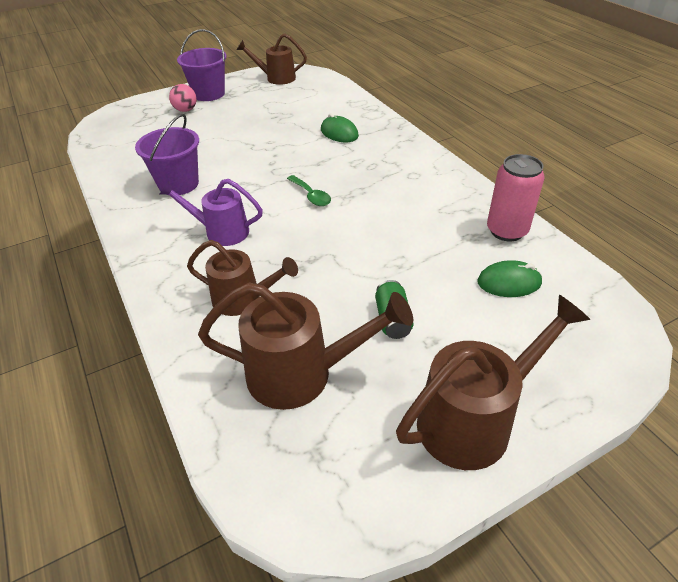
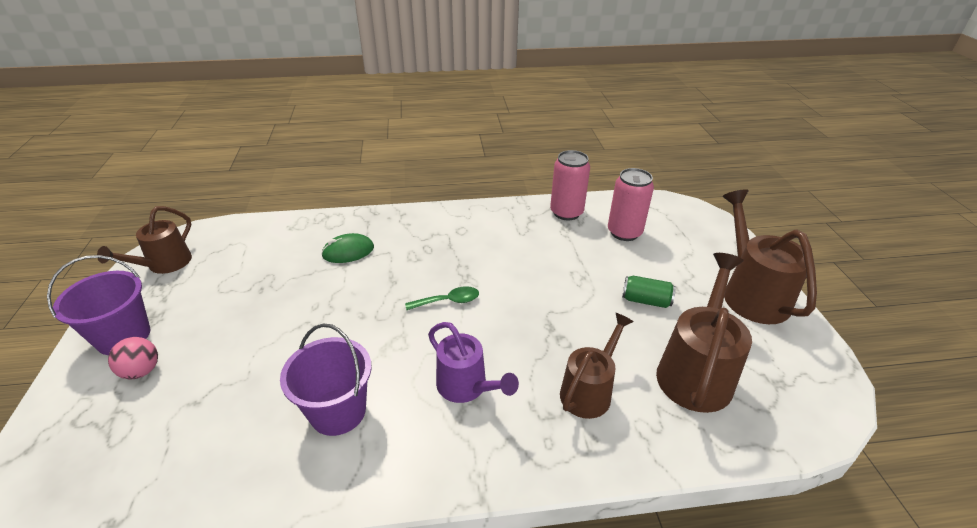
camera: 70 degrees left, 5 degrees down
(220, 231) = (467, 387): purple watering can -> purple watering can turned 75 degrees counterclockwise
(509, 282) = (624, 232): green mouse -> pink can

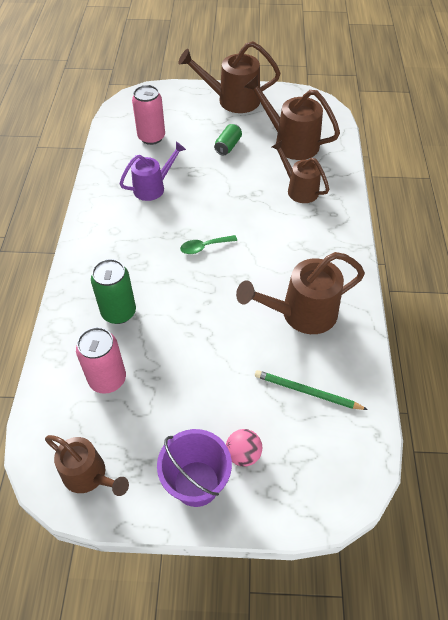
camera: 80 degrees left, 15 degrees up
(207, 428) = (307, 392): none -> green pencil
(338, 411) = (300, 314): purple bucket -> brown watering can
(348, 251) = (119, 312): green mouse -> green can
(448, 301) = (204, 247): green spoon -> green spoon turned 105 degrees counterclockwise
(467, 387) = (289, 245): purple watering can -> purple watering can (153, 187)
(566, 212) = (113, 162): pink can -> pink can (107, 379)

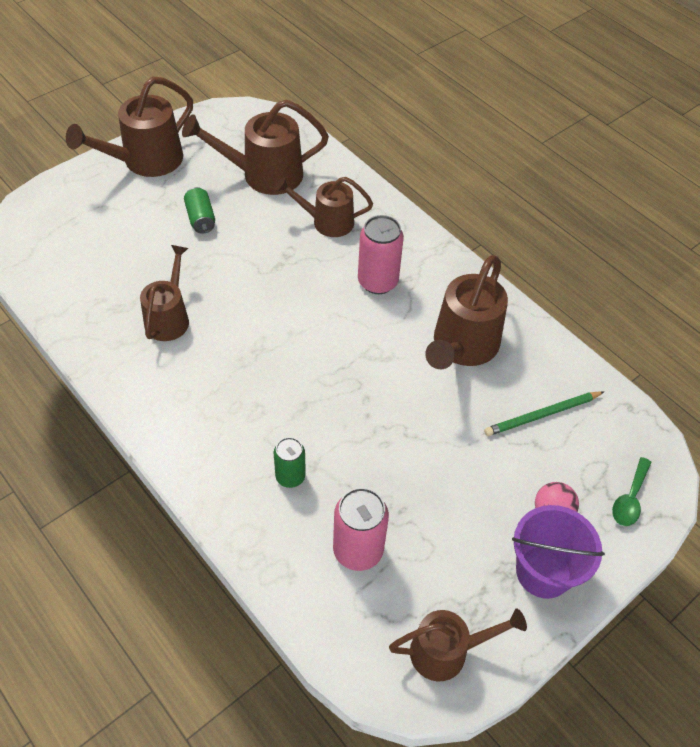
camera: 45 degrees left, 0 degrees up
(119, 312) = (290, 476): green can -> green can, size x0.63
(151, 137) = (98, 260): pink can -> pink can (377, 282)
(153, 187) = (169, 317): purple watering can -> brown watering can
(204, 247) = (300, 346): green spoon -> green spoon (630, 499)

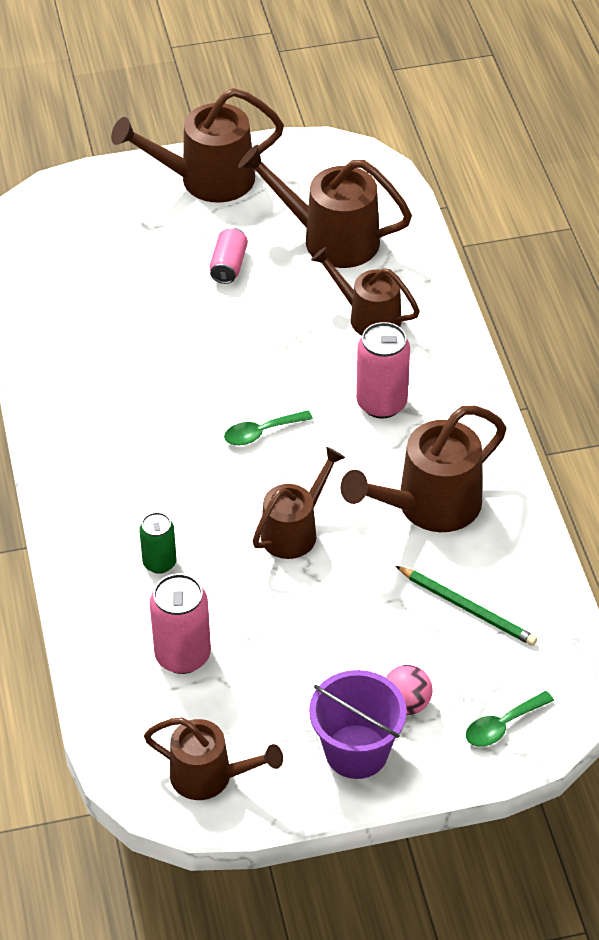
camera: 30 degrees right, 5 degrees down
(169, 317) = (133, 361): brown watering can -> brown watering can (295, 530)
(200, 218) = (228, 266): green can -> pink can
(304, 337) = (261, 433): none -> green spoon
(542, 415) = (467, 608): green pencil -> green pencil turned 150 degrees counterclockwise

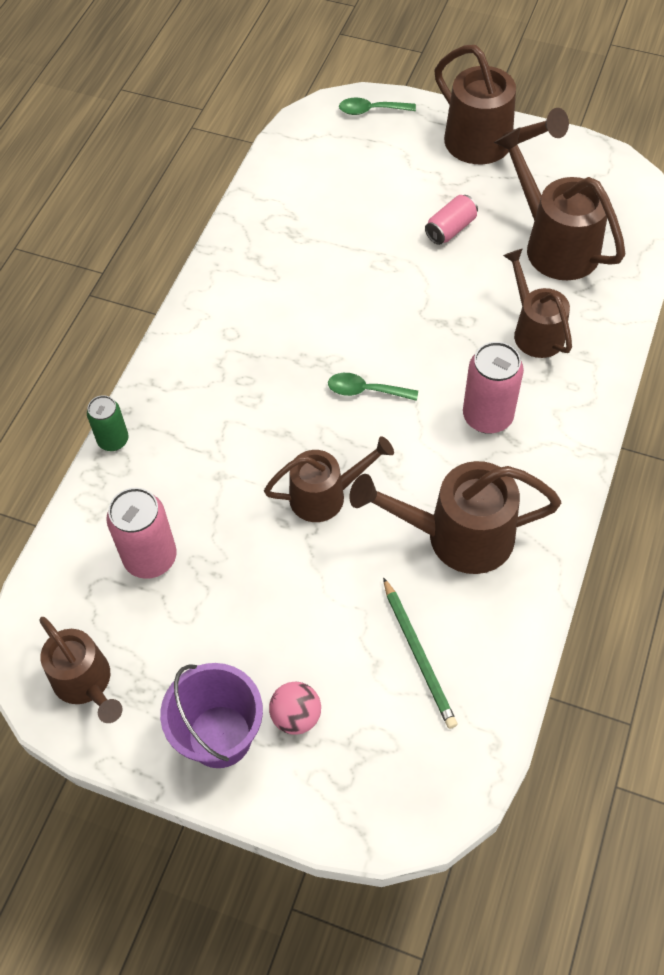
camera: 35 degrees right, 10 degrees up
(159, 563) = (196, 463): green can -> green can (113, 440)
(205, 180) = (487, 146): brown watering can -> brown watering can turned 150 degrees counterclockwise
(502, 725) = (363, 791): green spoon -> green spoon (371, 110)

